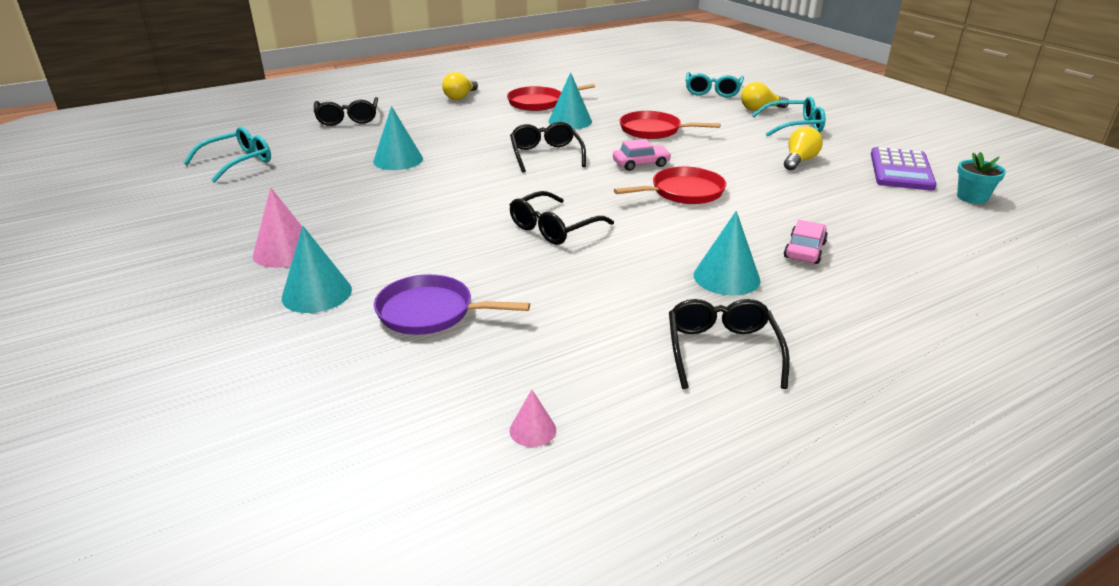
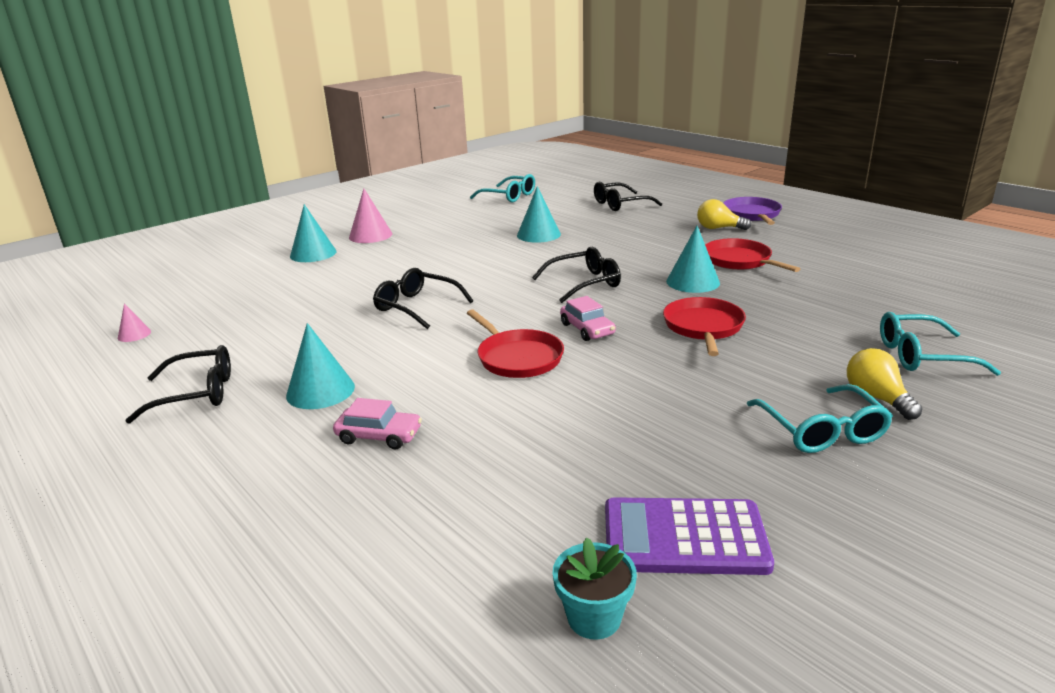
camera: 80 degrees right, 5 degrees down
(430, 312) = (283, 286): purple pan -> purple pan (752, 215)
(799, 161) = (665, 434): yellow light bulb -> none

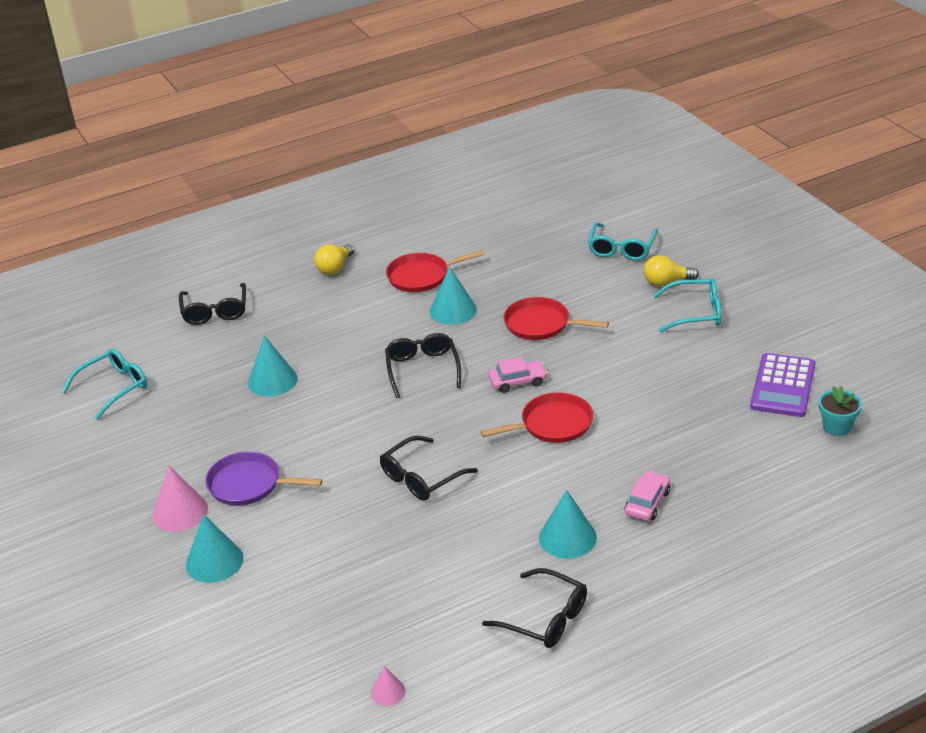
camera: 75 degrees left, 10 degrees up
(196, 394) = (544, 618): black glasses -> black glasses turned 120 degrees clockwise
(752, 215) = (311, 241): purple pan -> purple pan (248, 484)

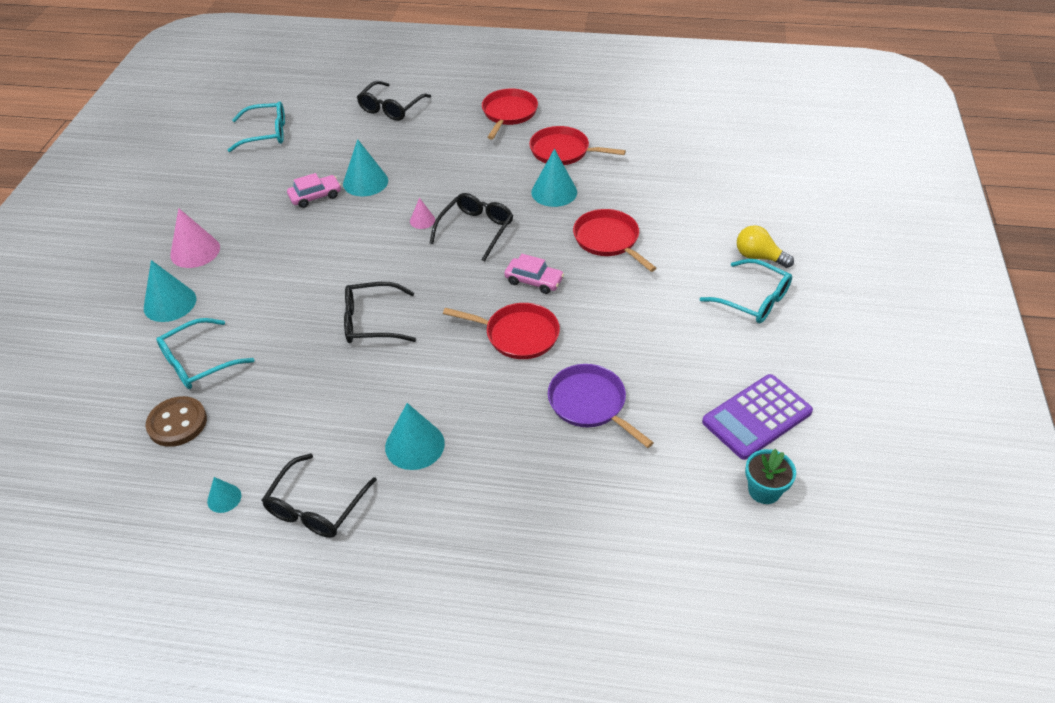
camera: 35 degrees right, 10 degrees up
(248, 484) = (257, 256): purple pan -> purple pan (590, 403)
(335, 268) = (509, 113): yellow light bulb -> red pan
(350, 636) = (177, 423): none -> brown button
(388, 692) = (145, 489): pink cone -> pink cone (422, 220)
(463, 657) = (224, 498): none -> turquoise cone
(544, 618) = (316, 506): black glasses -> black glasses turned 45 degrees clockwise
(621, 248) = (753, 206): turquoise glasses -> turquoise glasses (199, 362)
(647, 503) = (511, 455): pink car -> pink car (315, 196)

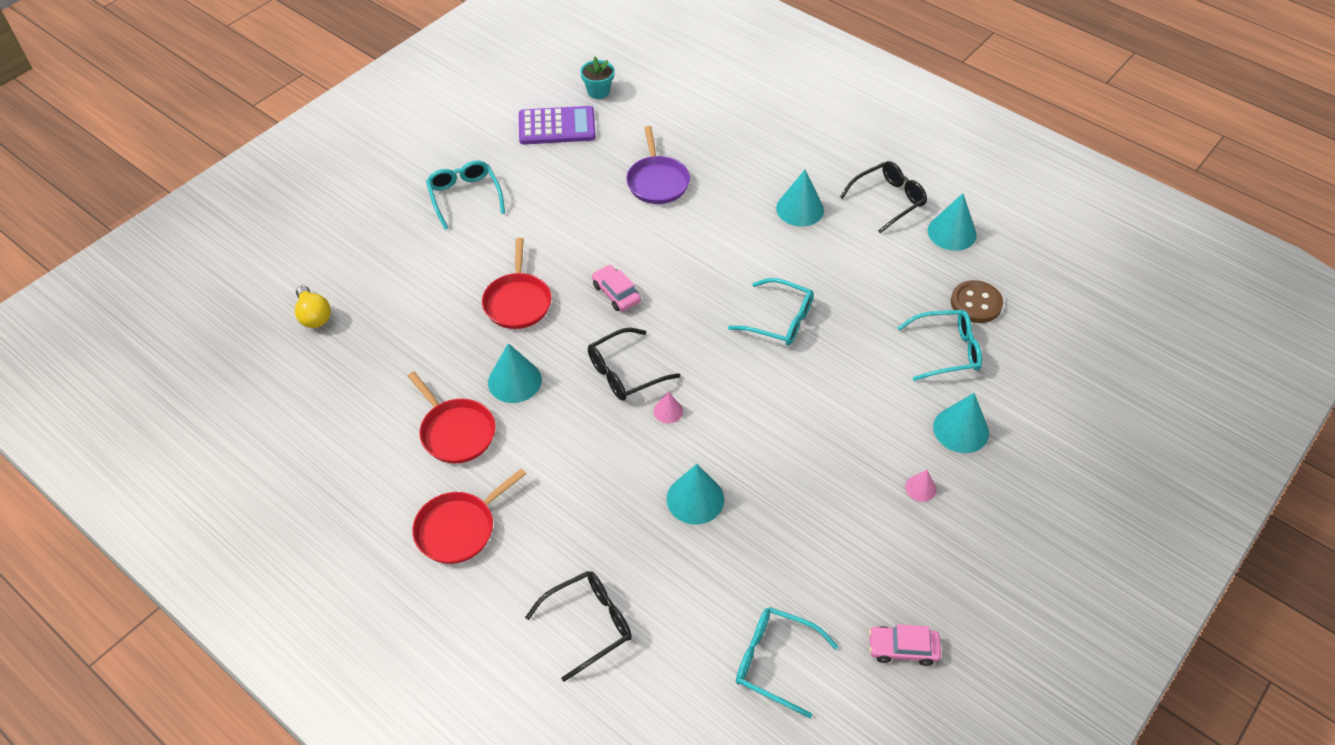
camera: 150 degrees left, 5 degrees up
(195, 251) = (920, 488): pink cone -> pink cone, size x0.54
(224, 498) = (952, 232): turquoise cone -> turquoise cone, size x1.86
(315, 196) = (761, 505): pink car -> pink car (903, 648)
(372, 321) = (779, 320): black glasses -> turquoise glasses
(518, 335) = (667, 253): red pan -> none
(758, 257) = (417, 227): yellow light bulb -> yellow light bulb (314, 316)

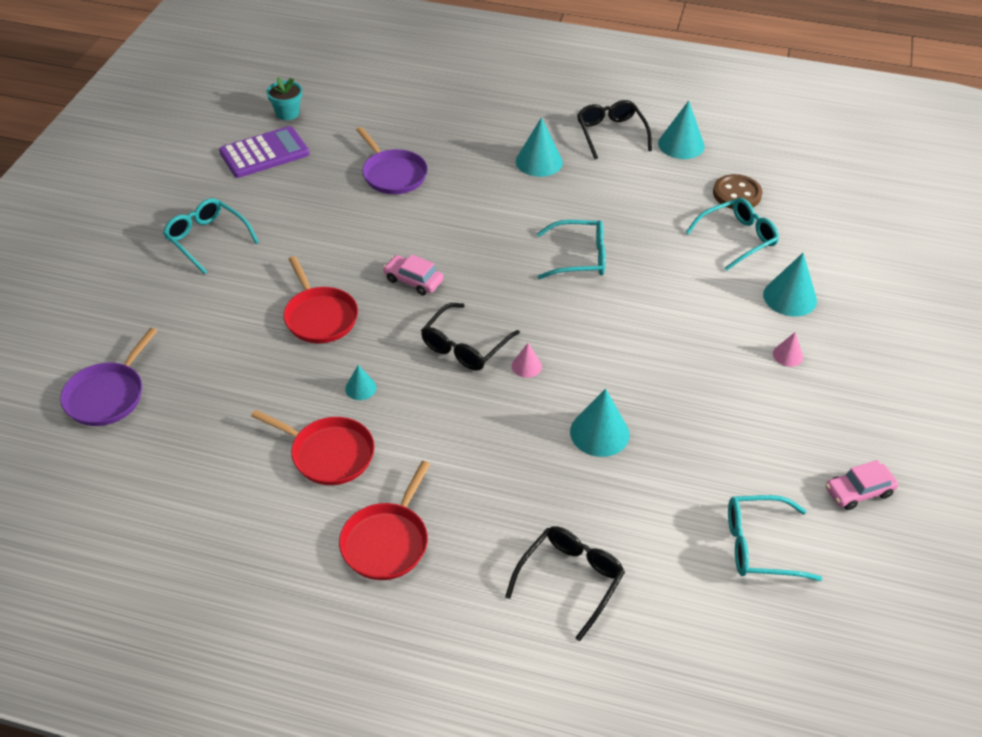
camera: 25 degrees left, 5 degrees down
(314, 316) = (107, 395): yellow light bulb -> purple pan
(514, 381) = (360, 388): turquoise cone -> turquoise cone, size x0.54
(888, 200) = (611, 134): black glasses -> black glasses turned 45 degrees counterclockwise

